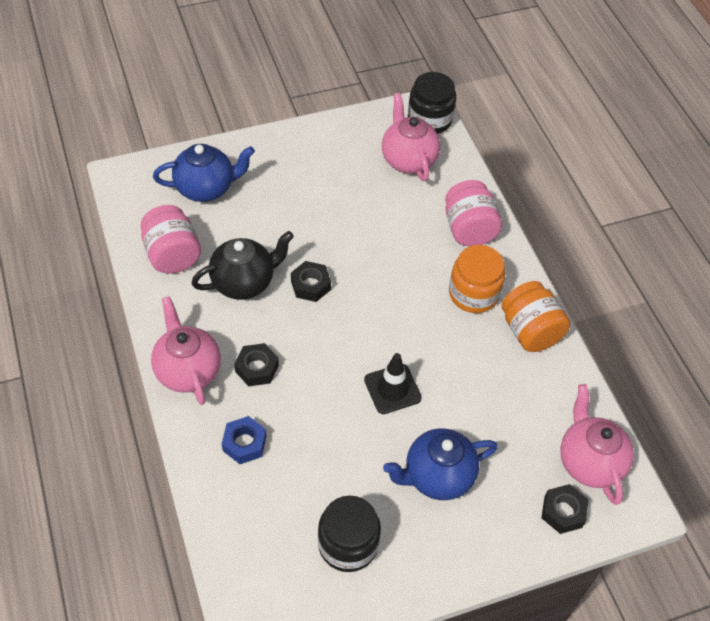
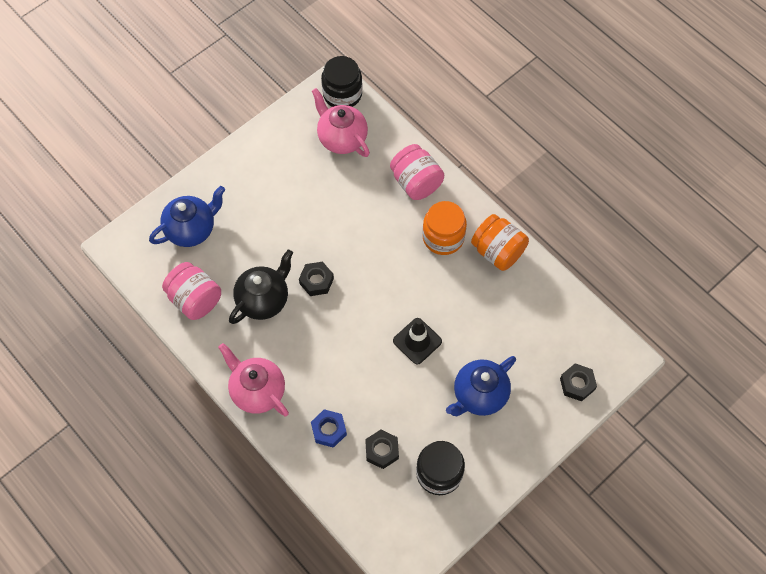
camera: 20 degrees left, 10 degrees up
(257, 368) = (309, 367): black nut -> black nut (382, 450)
(589, 462) = (580, 338): pink teapot -> none

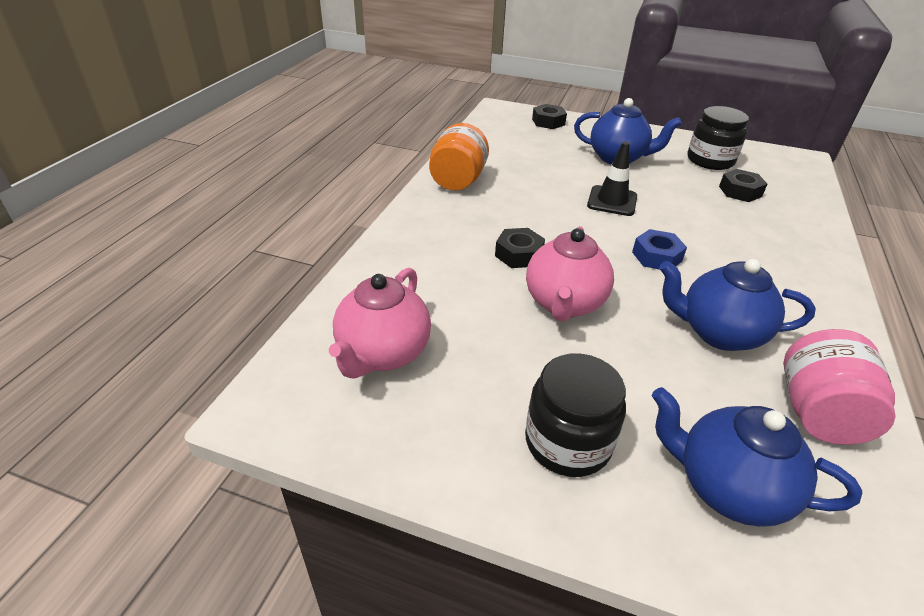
camera: 120 degrees left, 25 degrees down
(257, 391) = (821, 291): pink teapot -> pink teapot (564, 304)
(264, 299) = (718, 333): black teapot -> blue teapot
(316, 281) = (635, 294): black nut -> black nut (519, 254)
(329, 430) = (773, 226): blue nut -> blue nut (656, 256)
(342, 94) = (283, 388): black jar -> black jar (567, 442)
(416, 182) = (411, 256): pink jar -> none
(443, 237) = (473, 217): orange jar -> none

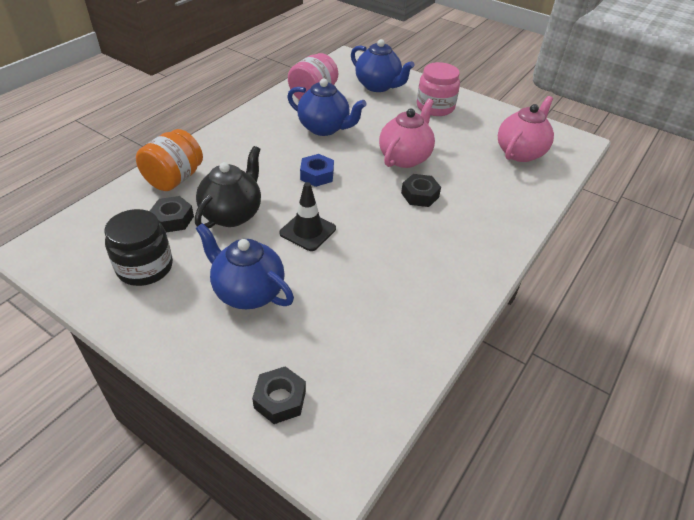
camera: 165 degrees left, 5 degrees up
(458, 181) = (450, 288): orange jar -> orange jar (174, 179)
(567, 442) = (435, 107): black jar -> pink jar
(695, 203) = (232, 214): none -> black teapot

